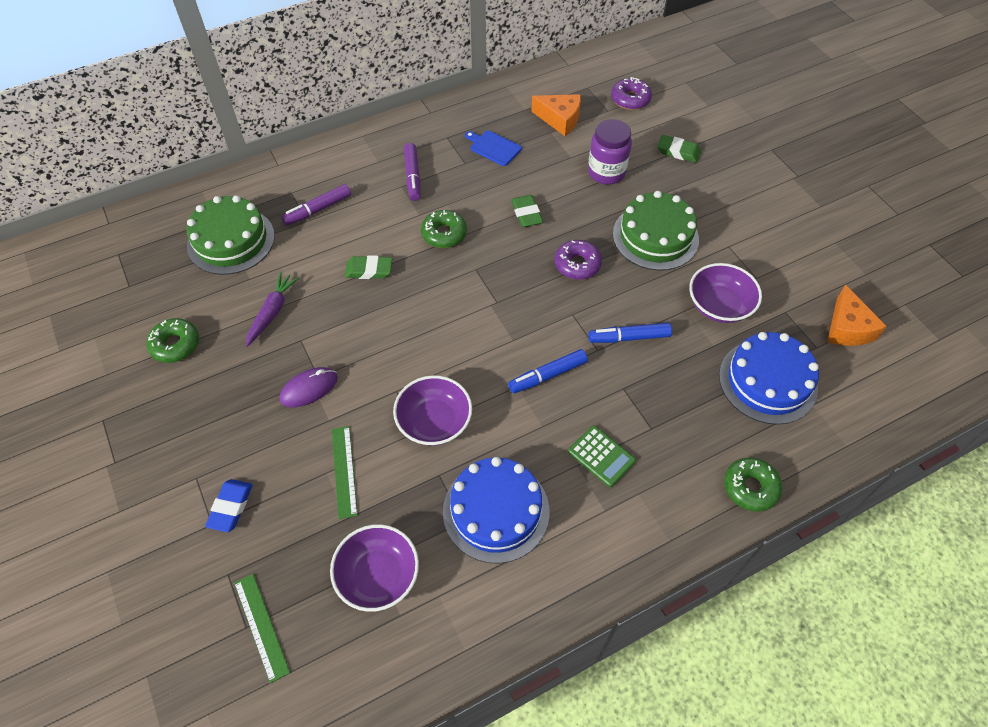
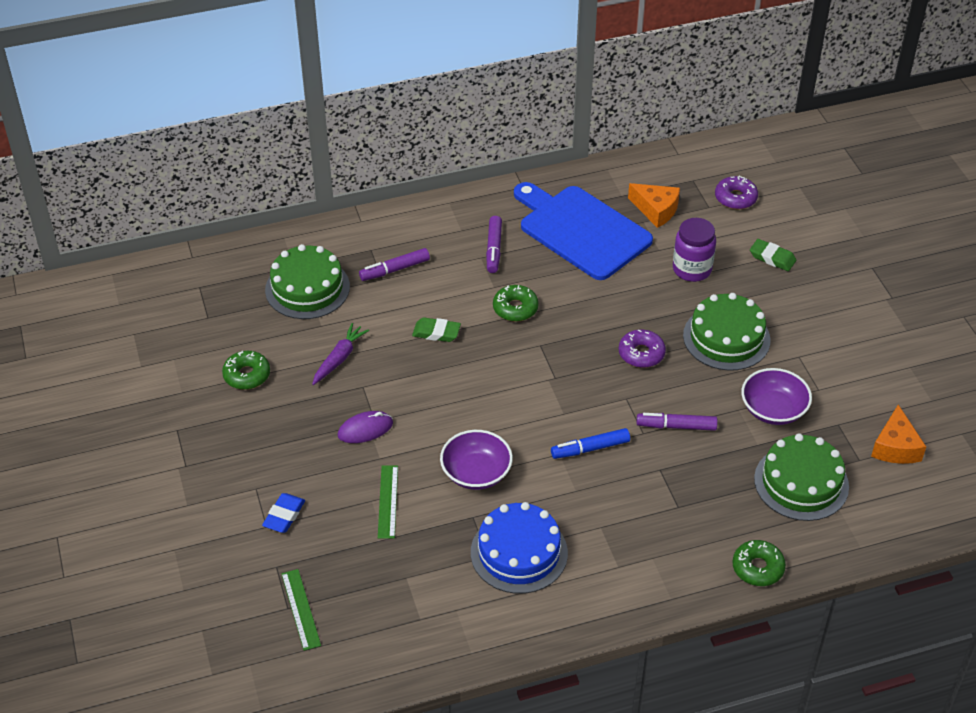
camera: 10 degrees right, 10 degrees down
(378, 575) = (405, 587): purple bowl -> none
(493, 147) = (581, 230): blue cutting board -> blue cutting board, size x2.50
(526, 214) = (601, 299): green eraser -> none
(601, 456) = (625, 523): green calculator -> none
(629, 337) = (676, 426): blue marker -> purple marker
(767, 381) = (801, 482): blue cake -> green cake

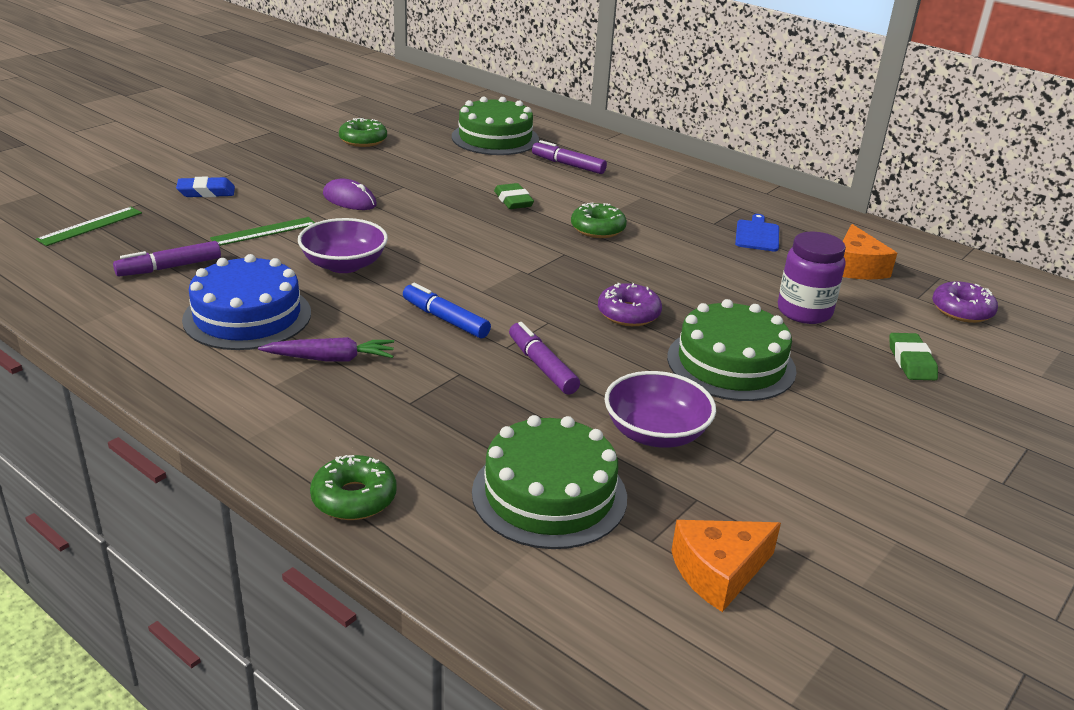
camera: 55 degrees right, 15 degrees down
(339, 358) = (426, 169): purple carrot -> purple carrot (331, 359)
(494, 249) = (661, 200): purple marker -> purple marker (169, 267)
(581, 230) = (757, 235): blue cutting board -> blue cutting board, size x0.40

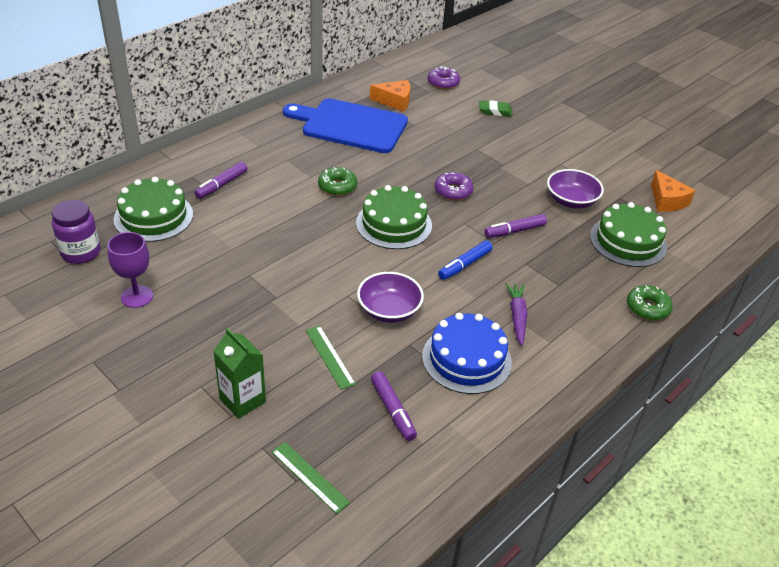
camera: 85 degrees left, 10 degrees up
(206, 192) = (242, 400): blue eraser -> green carton
(349, 200) = (272, 307): purple mouse -> none
(363, 140) = (137, 296): green donut -> purple goblet
(513, 201) = (286, 219): green eraser -> none
(731, 363) = (503, 165): green cake -> green cake (394, 224)
(757, 235) = (350, 125): blue cutting board -> blue cutting board, size x2.50
(804, 312) = (447, 130): purple jar -> purple jar (81, 252)

